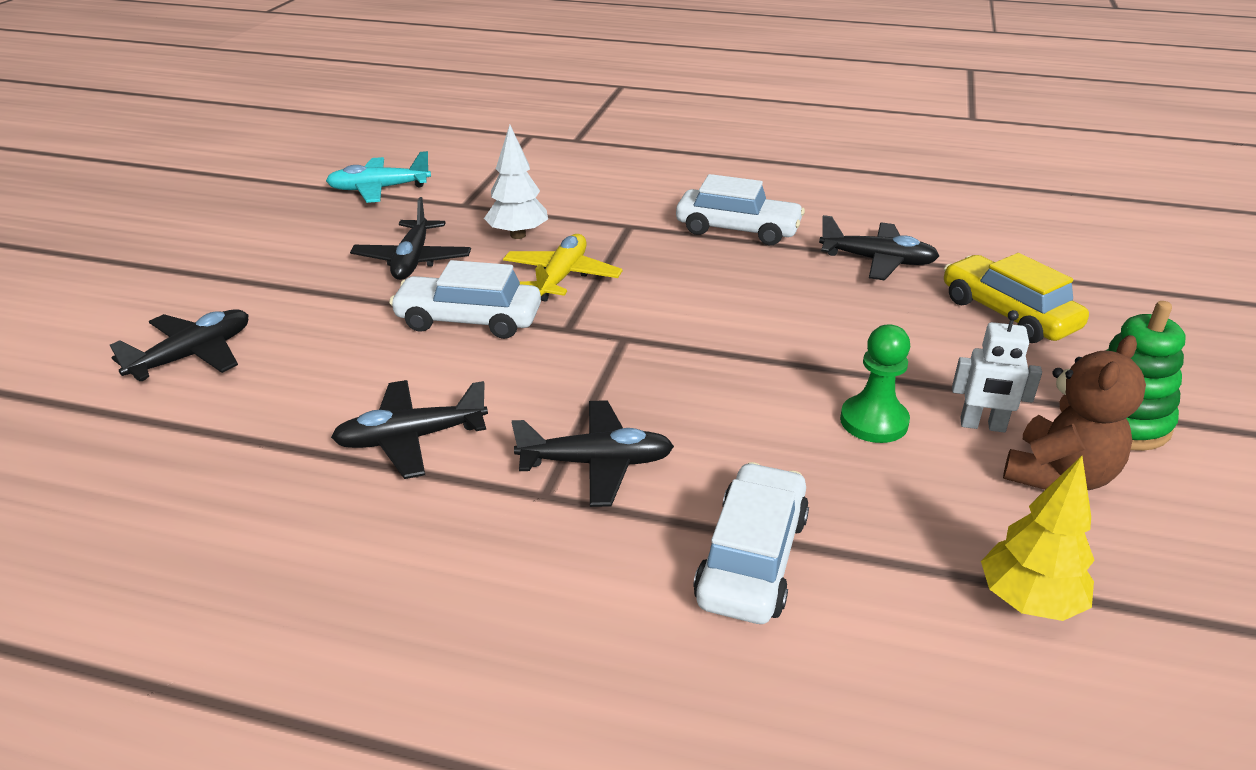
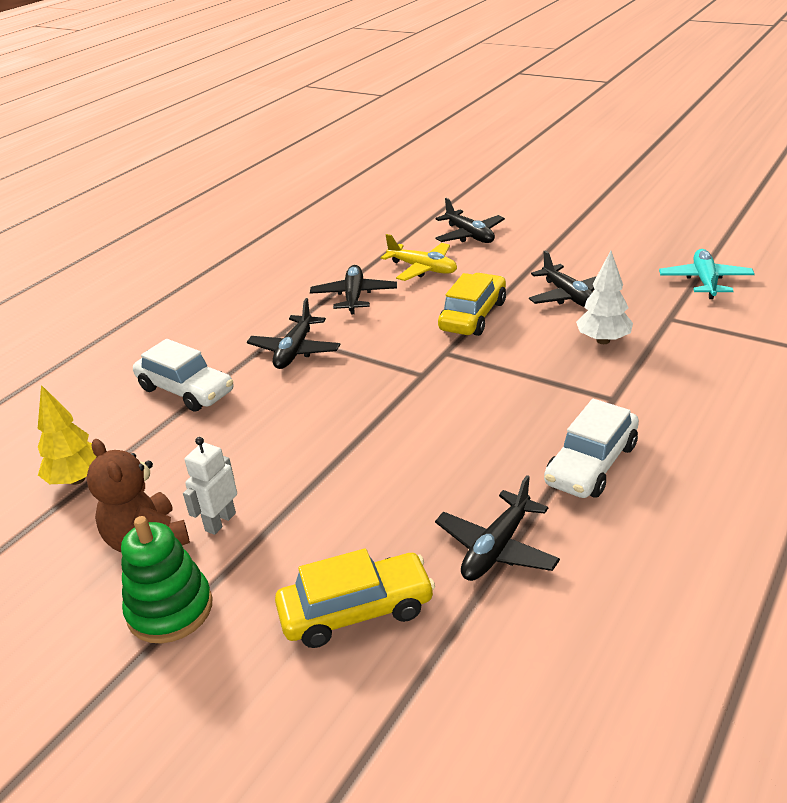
camera: 110 degrees right, 0 degrees up
(413, 260) = (568, 296): black plane -> black plane turned 135 degrees counterclockwise
(469, 320) = (473, 316): white car -> yellow car
(562, 277) = (522, 356): yellow plane -> yellow plane (422, 269)
(874, 421) = (260, 467): green pawn -> none

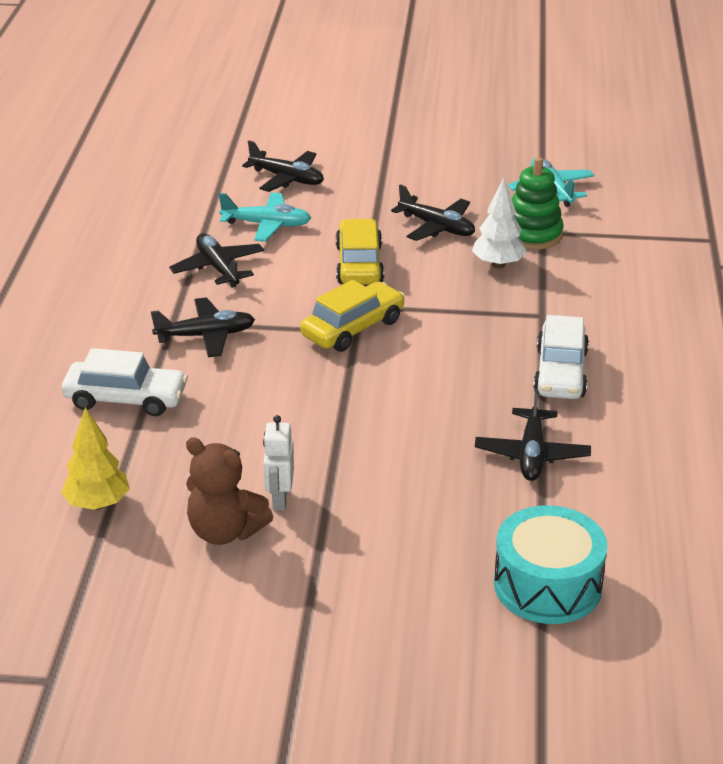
camera: 30 degrees left, 0 degrees up
(170, 609) = (301, 573): green stacking toy -> green stacking toy (532, 235)
(295, 350) = (206, 336): black plane -> black plane turned 90 degrees counterclockwise
(356, 611) = (457, 528): yellow car -> yellow car (353, 328)
(397, 722) = (547, 585): none -> turquoise drum
(422, 269) = (267, 225): yellow plane -> turquoise plane

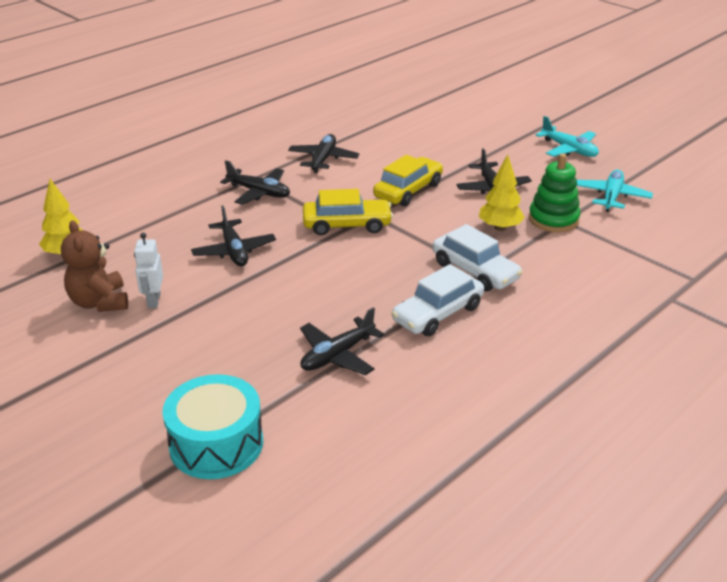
camera: 40 degrees right, 0 degrees up
(126, 399) = (166, 206): white car -> white car (475, 271)
(267, 225) = (388, 147): turquoise plane -> turquoise plane (569, 149)
(279, 499) = (153, 300): white robot -> white robot turned 45 degrees counterclockwise
(287, 179) = (440, 126): black plane -> black plane (234, 251)
(498, 264) = (500, 228): white tree -> yellow tree

